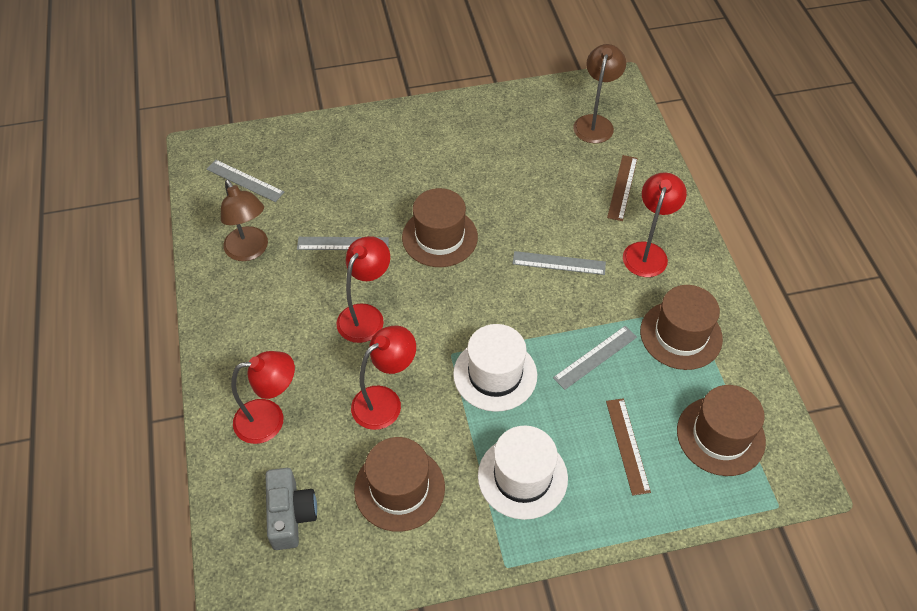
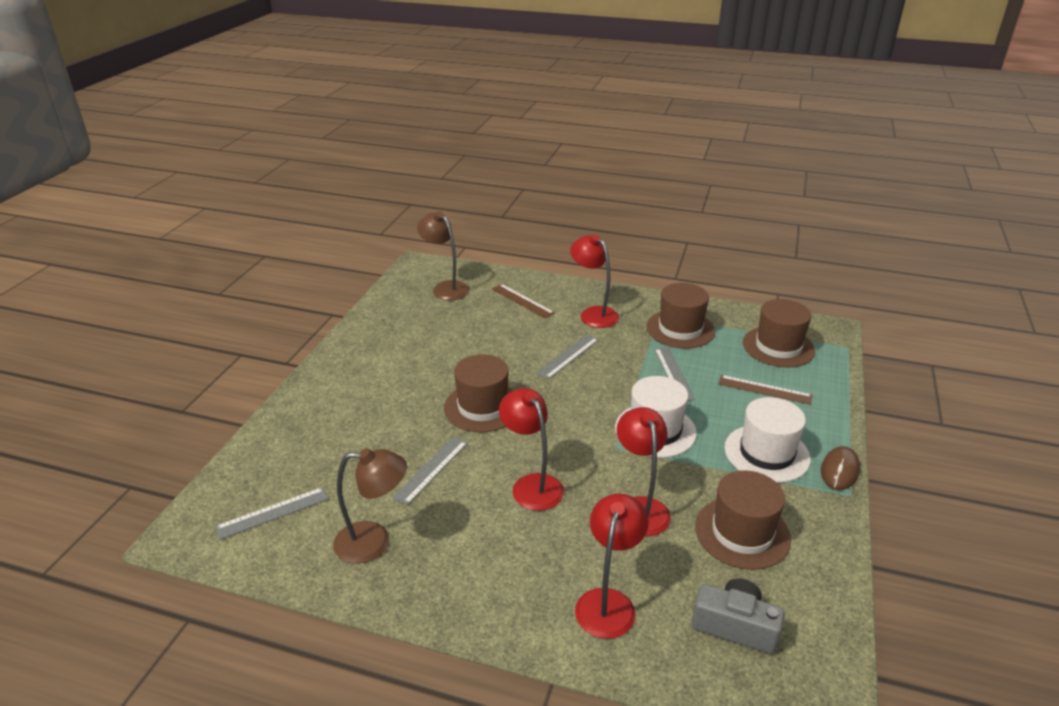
camera: 60 degrees left, 20 degrees down
(538, 548) = (839, 470): none -> brown mouse

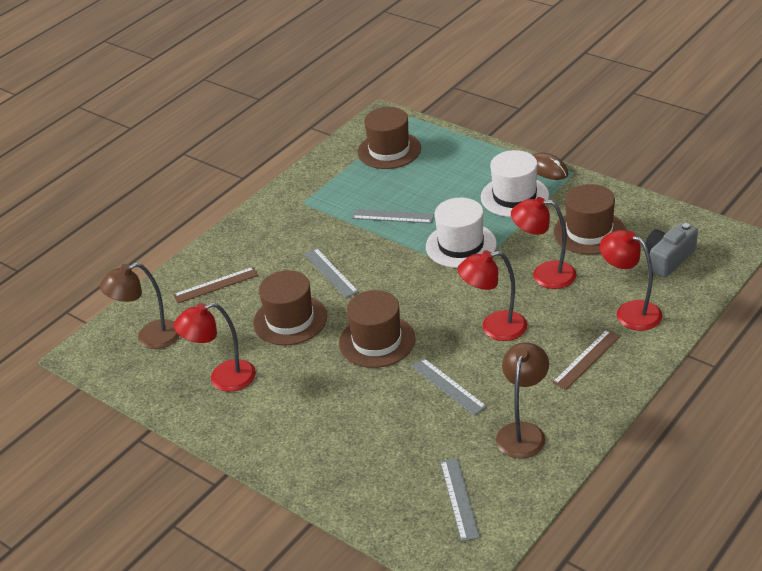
camera: 65 degrees left, 5 degrees up
(593, 314) = (271, 242): red lamp -> red lamp (223, 379)
(680, 329) = (330, 196): brown hat -> brown hat (290, 320)
(764, 390) = (440, 175): brown ruler -> brown ruler (586, 359)

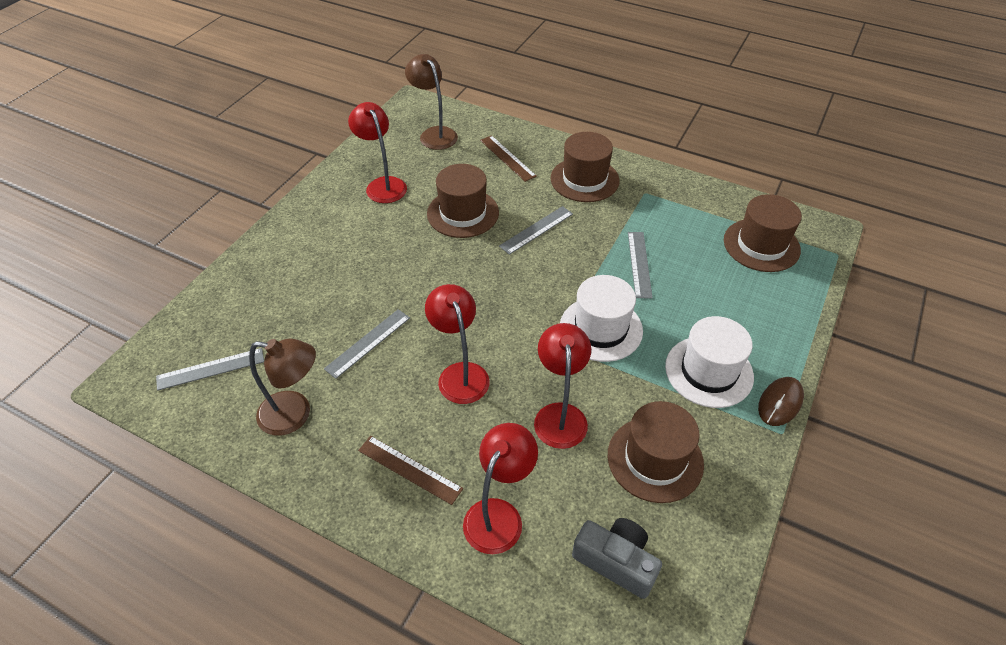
camera: 75 degrees right, 10 degrees up
(377, 341) = (435, 279): brown hat -> brown hat (584, 179)

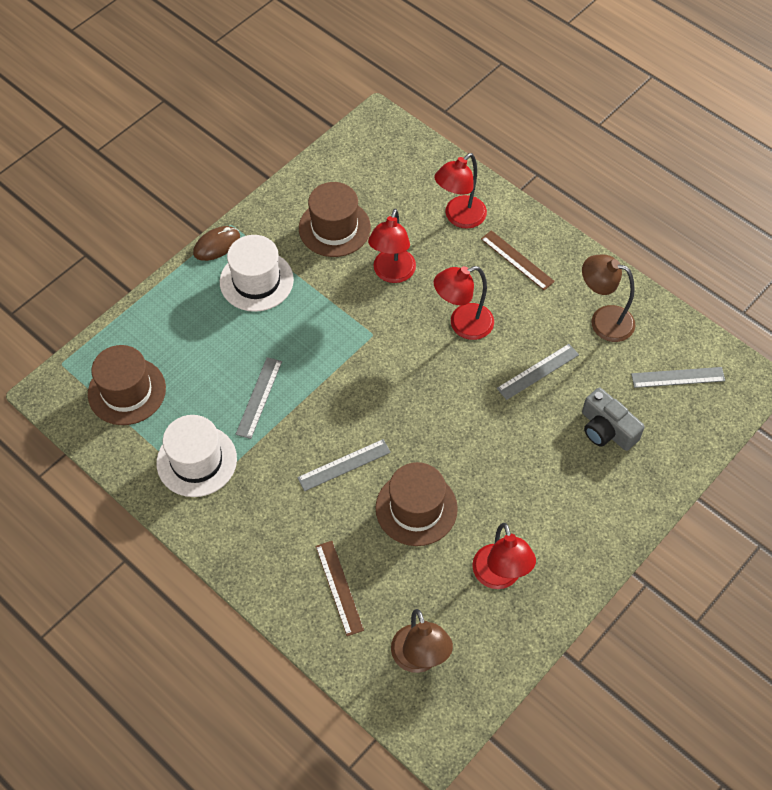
camera: 165 degrees left, 10 degrees up
(460, 374) = (462, 324): red lamp -> red lamp turned 75 degrees clockwise
(584, 179) = (262, 527): brown hat -> none
(601, 328) = (327, 338): white hat -> white hat (196, 461)
(616, 561) = (391, 176): grey camera -> grey camera (607, 429)

